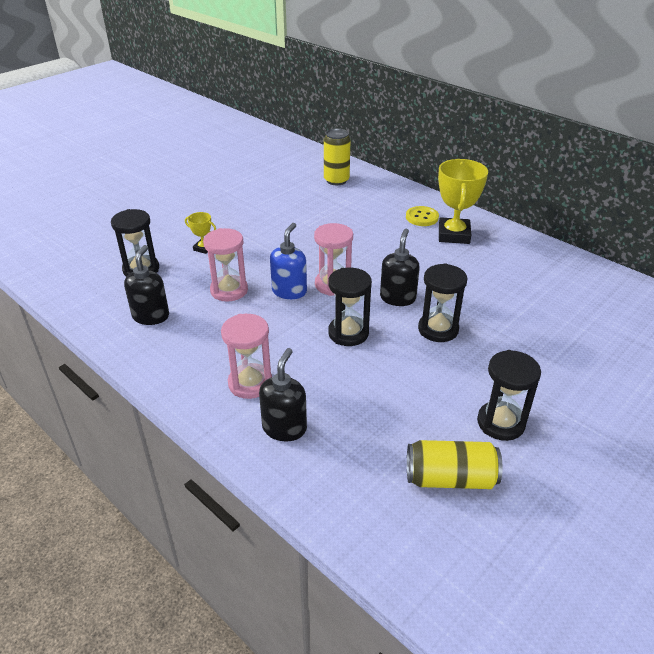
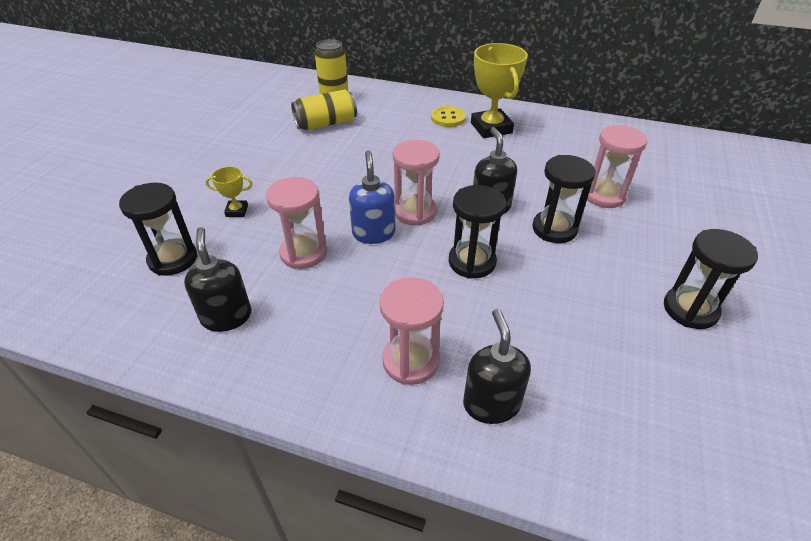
camera: 25 degrees left, 5 degrees up
(450, 478) = (699, 392): yellow can -> yellow can (326, 123)
(508, 316) = (604, 196): none -> pink hourglass

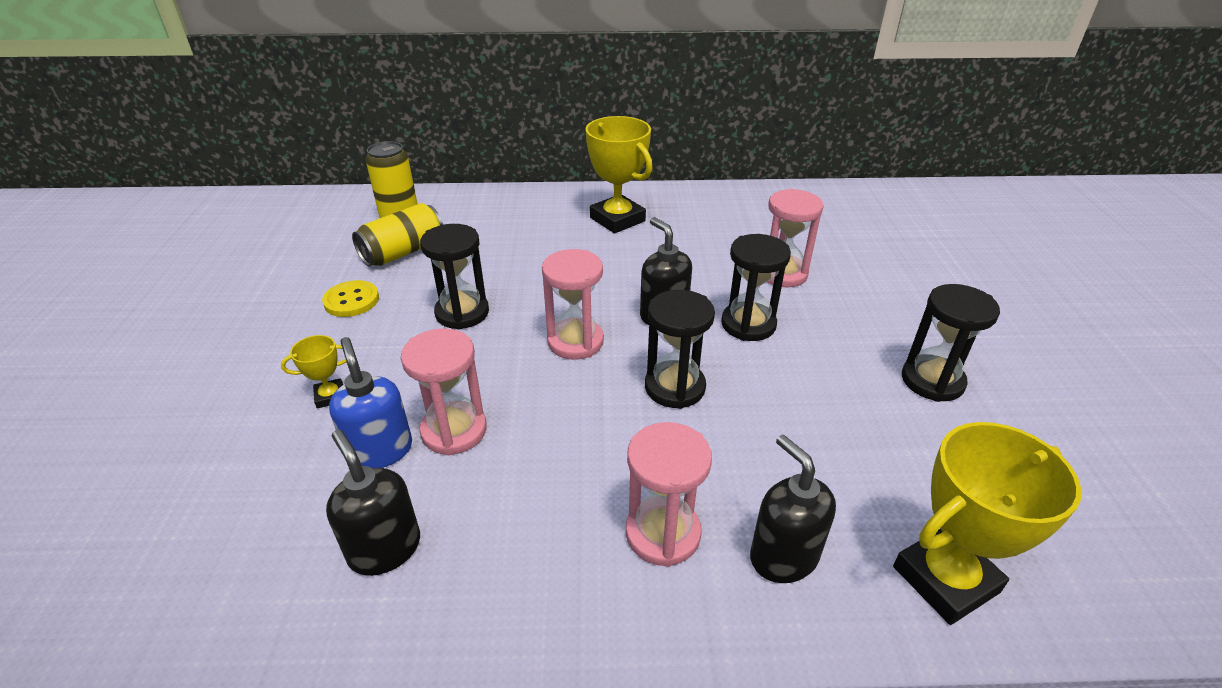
camera: 20 degrees left, 5 degrees down
(173, 259) = (263, 489): black hourglass -> black hourglass (462, 313)
(373, 233) = (536, 381): blue soap dispenser -> blue soap dispenser (380, 450)
(448, 118) = (559, 216): yellow button -> yellow button (351, 300)
(613, 461) = (945, 579): none -> yellow trophy

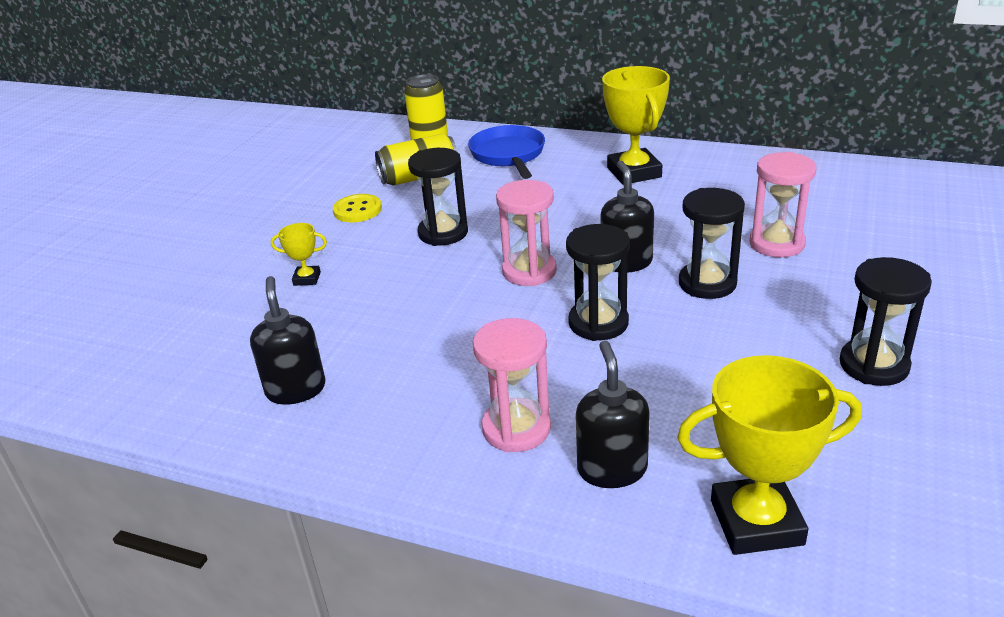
camera: 25 degrees right, 5 degrees down
(380, 450) = (325, 324): blue soap dispenser -> none
(454, 431) = (388, 321): pink hourglass -> none
(486, 216) = (508, 155): none -> blue pan

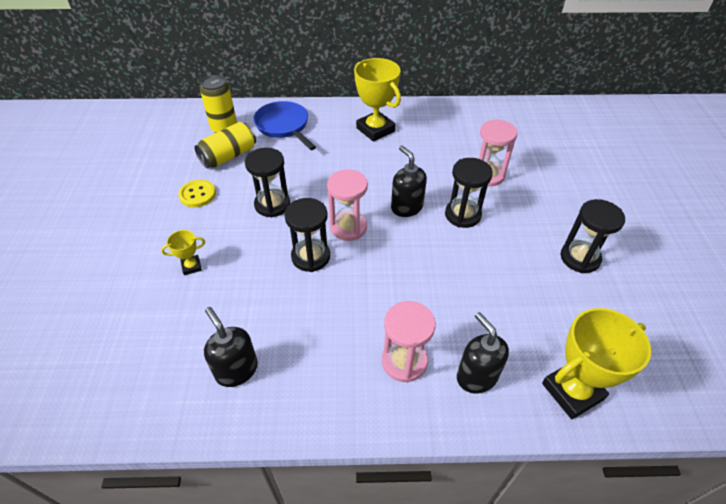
camera: 25 degrees left, 15 degrees up
(598, 323) = (413, 261): black hourglass -> black hourglass (311, 257)

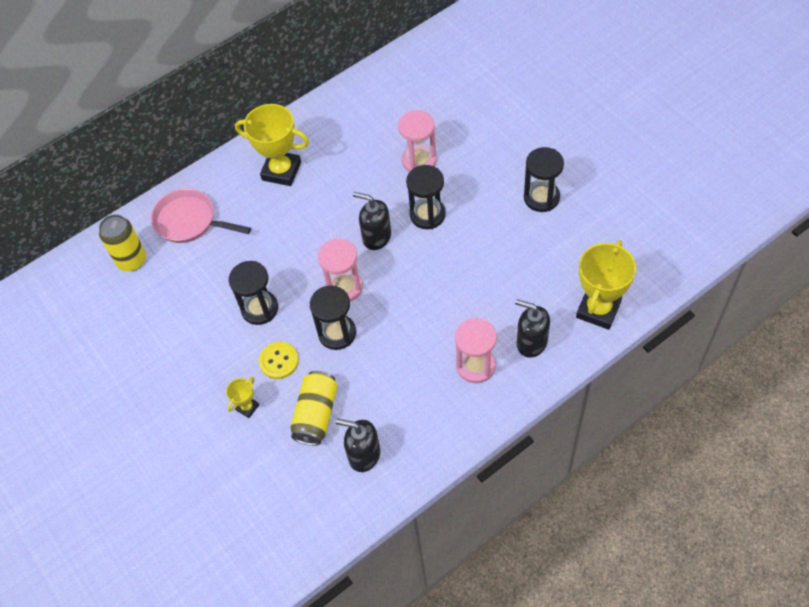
camera: 30 degrees left, 10 degrees up
(197, 194) = (181, 343): yellow button -> yellow button (279, 361)
(229, 156) = (169, 287): yellow can -> yellow can (316, 414)
(284, 126) = (189, 221): blue pan -> pink pan

